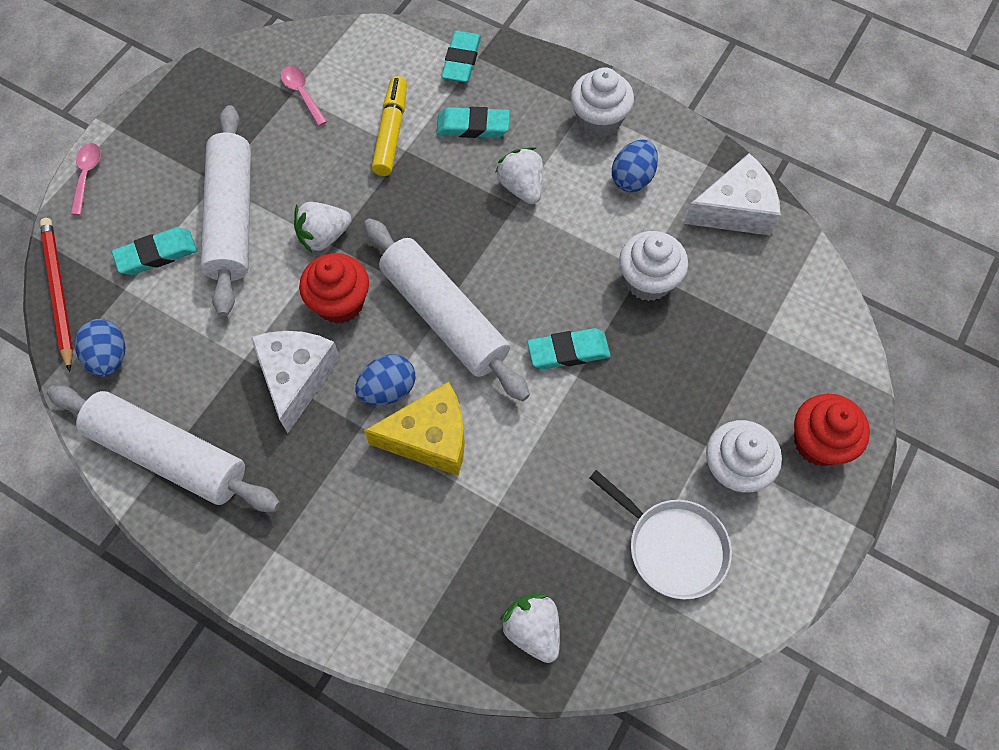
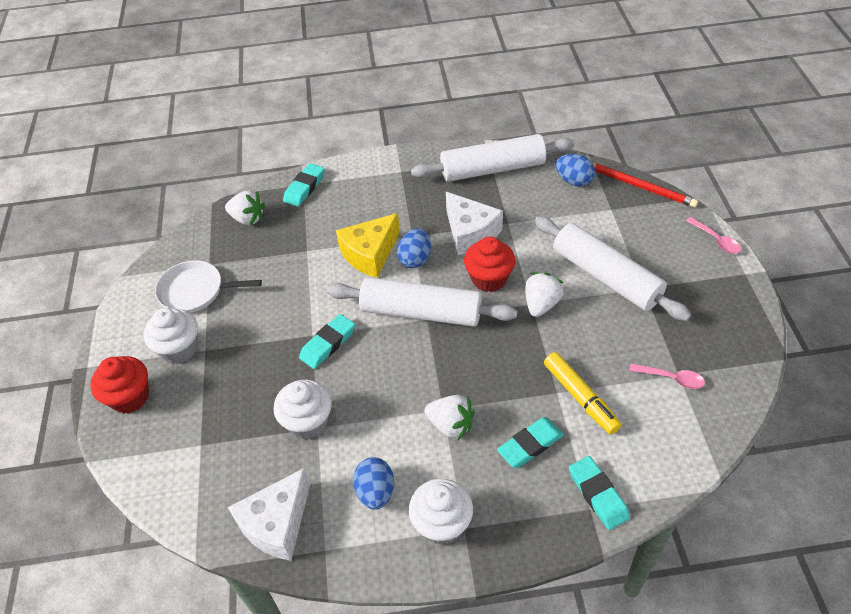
camera: 145 degrees right, 15 degrees down
(156, 254) = (619, 233): turquoise eraser -> turquoise eraser (304, 188)

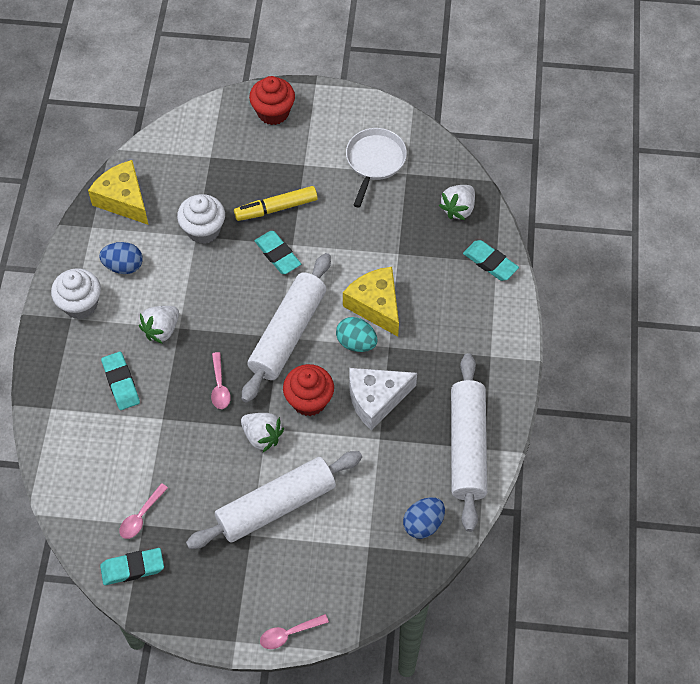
camera: 100 degrees right, 10 degrees up
(179, 349) = (311, 147): white cupcake -> none
(276, 524) = (123, 199): white cheese -> yellow cheese
(415, 259) = (356, 343): blue egg -> turquoise egg
(500, 352) = (219, 386): none -> pink spoon
(580, 397) = (150, 435): yellow marker -> yellow marker (276, 208)
(598, 494) = (59, 417): turquoise eraser -> turquoise eraser (132, 568)
(639, 186) = (394, 589): red pencil -> none

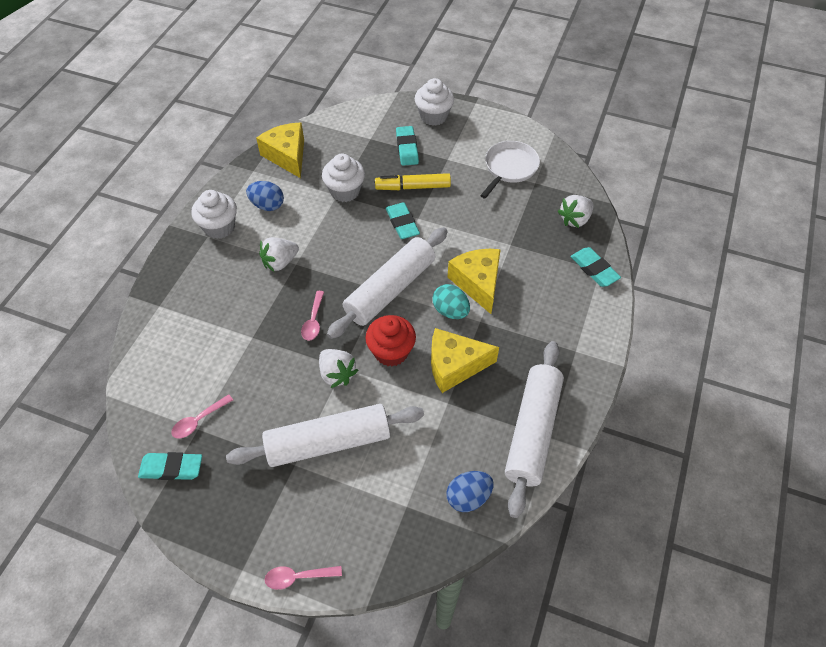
camera: 15 degrees right, 5 degrees down
(121, 383) = (228, 298): turquoise eraser -> turquoise eraser (407, 148)
(273, 112) = (433, 116): red cupcake -> white cupcake
(376, 399) = (454, 365): white cheese -> yellow cheese

